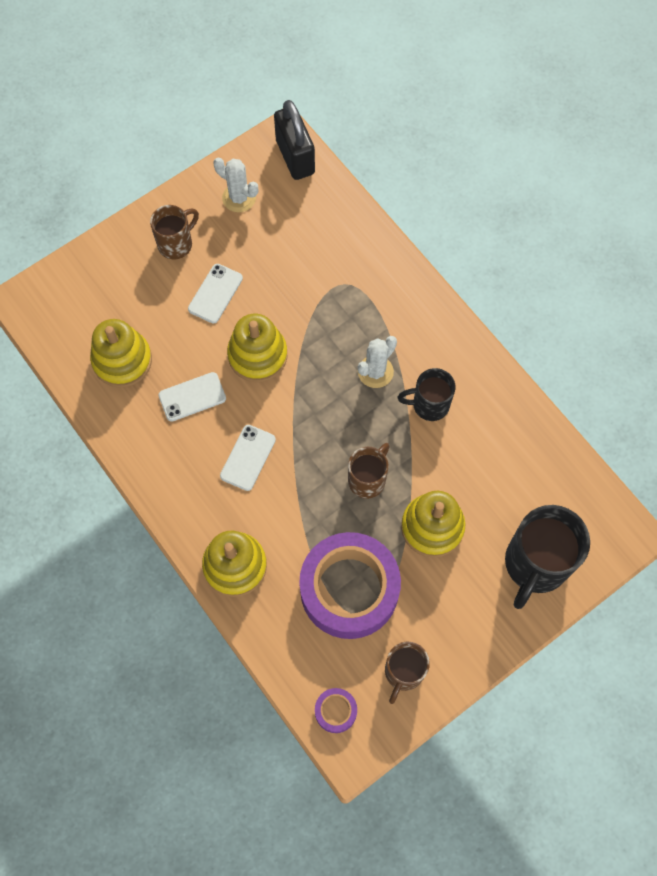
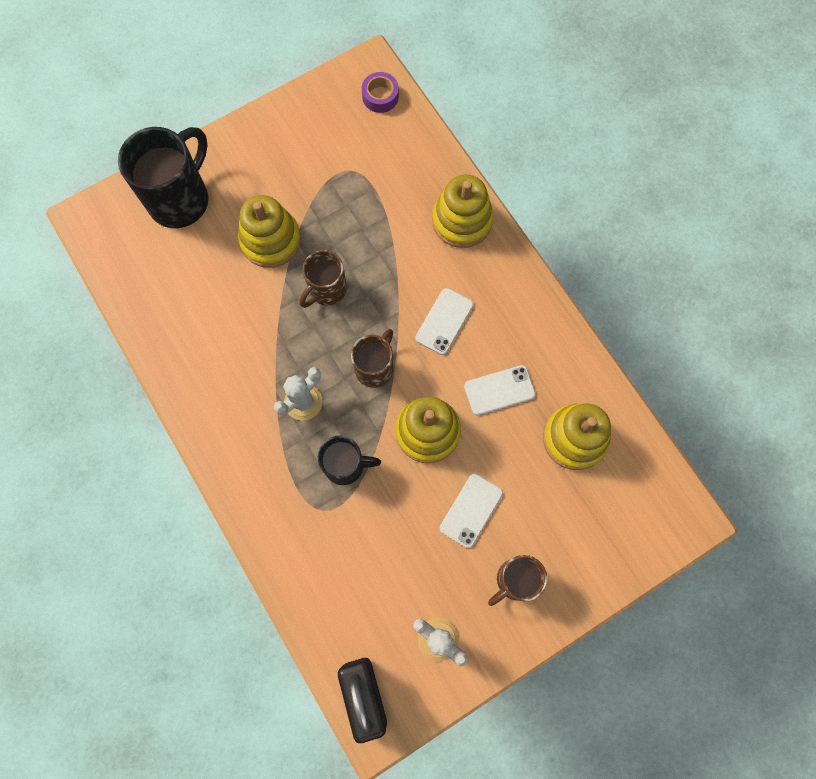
camera: 175 degrees left, 5 degrees up
(349, 589) = (357, 191): purple tape -> none
(403, 673) = (317, 121): brown mug -> brown mug (375, 367)
(429, 405) = (252, 361): black mug -> black mug (346, 465)

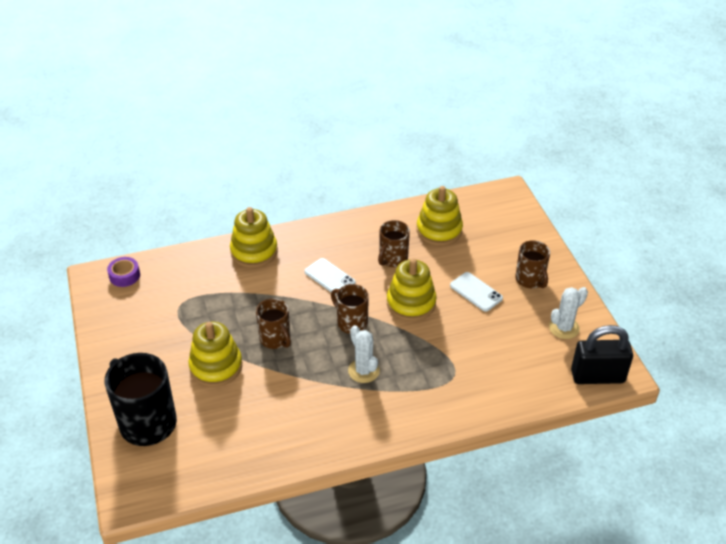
camera: 75 degrees left, 30 degrees down
(346, 465) = (423, 354): black mug -> none
(499, 390) = (392, 259): white phone -> brown mug

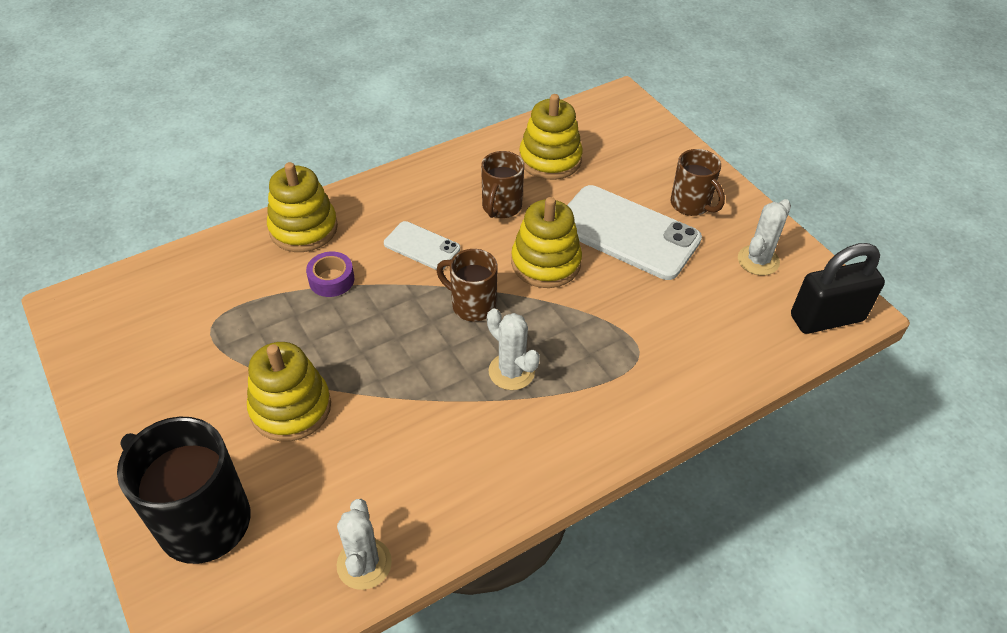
camera: 15 degrees left, 5 degrees up
(124, 275) = (116, 295): purple tape -> purple tape (331, 280)
(236, 467) = (364, 564): none -> white cactus
(275, 339) = (370, 349): brown mug -> none
(476, 292) = (627, 232): white phone -> white phone, size x1.93

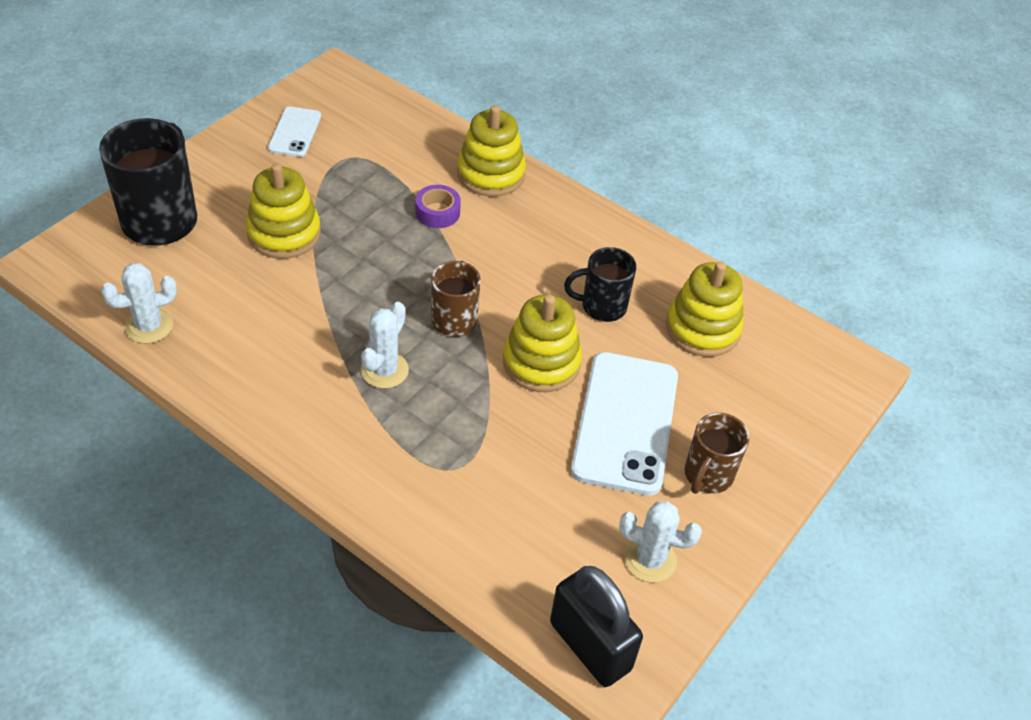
camera: 65 degrees right, 0 degrees up
(422, 246) = (513, 261): white phone -> white phone (295, 132)
(501, 207) = (601, 306): brown mug -> black mug

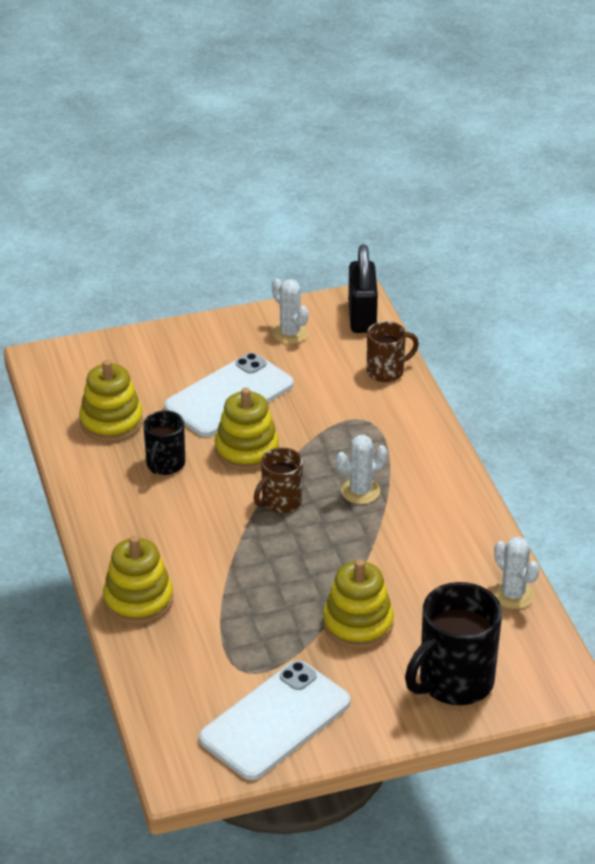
camera: 140 degrees left, 10 degrees down
(149, 326) = (513, 594): white cactus -> white cactus turned 45 degrees clockwise
(295, 132) = (275, 720): white phone -> white phone, size x1.93
(437, 212) = (216, 586): purple tape -> none
(601, 306) = (165, 465): black mug -> black mug turned 75 degrees clockwise
(707, 476) = (210, 352): brown mug -> brown mug (387, 371)

